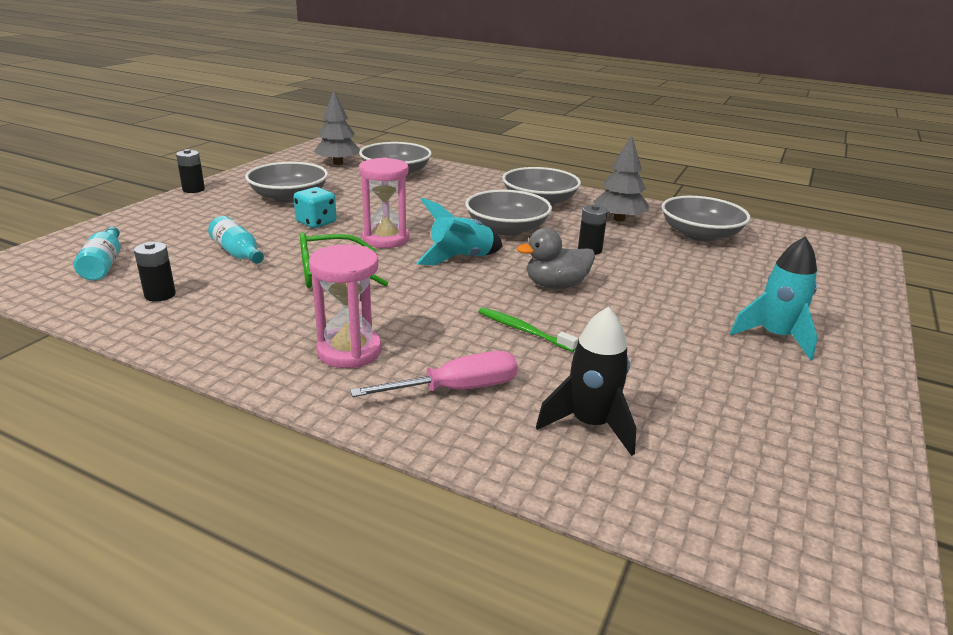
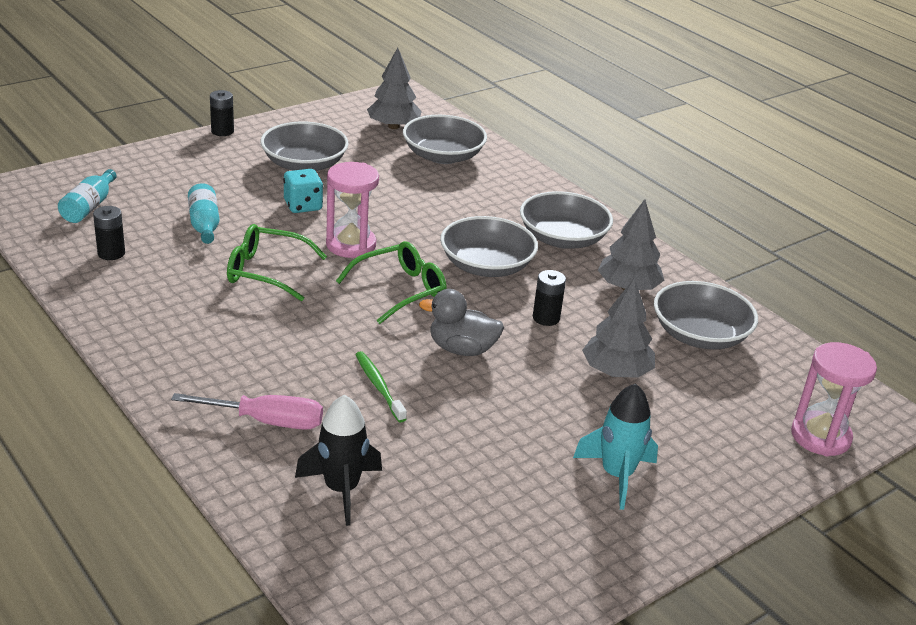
camera: 25 degrees right, 5 degrees up
(349, 351) = (214, 357): pink hourglass -> pink hourglass (820, 436)
(460, 259) = (400, 290): turquoise rocket -> green glasses
(680, 270) = (616, 372): none -> grey tree

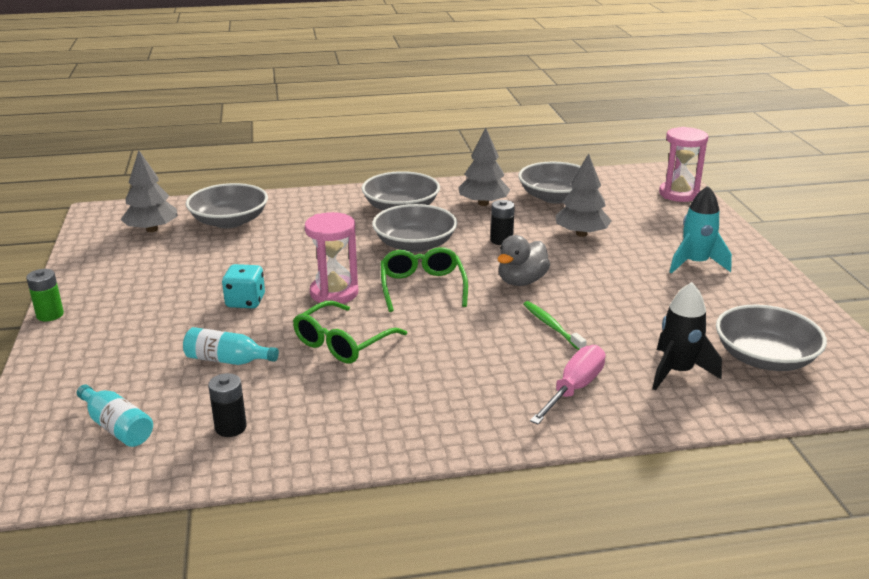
camera: 60 degrees left, 5 degrees down
(222, 131) = (50, 315): black battery -> green battery
(304, 164) = (170, 285): grey bowl -> grey bowl (765, 358)
(379, 387) = (552, 326): green toothbrush -> green toothbrush turned 60 degrees clockwise

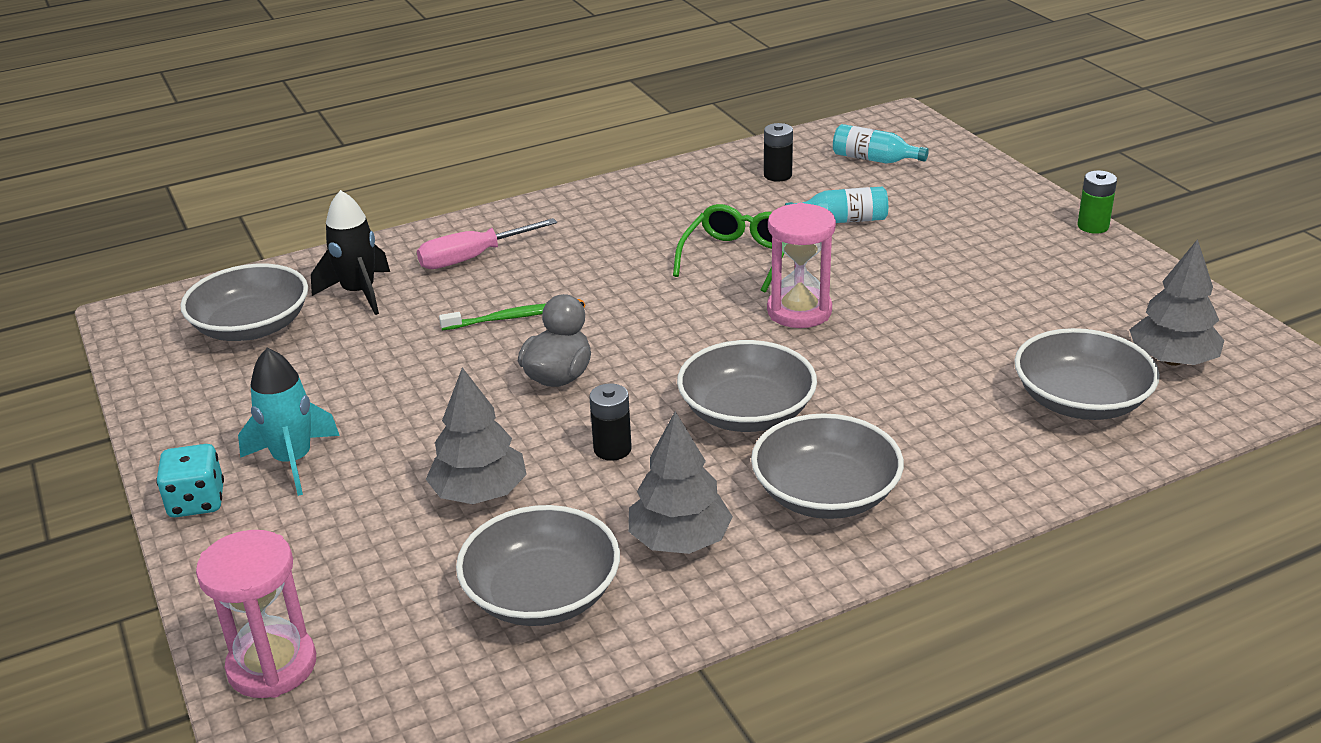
camera: 165 degrees right, 5 degrees up
(245, 301) = (896, 280): turquoise dice -> turquoise dice (197, 502)
(422, 287) = (691, 341): green glasses -> none
(552, 326) = (505, 319): green toothbrush -> green toothbrush turned 60 degrees counterclockwise
(574, 388) = (471, 258): pink screwdriver -> pink screwdriver turned 45 degrees clockwise

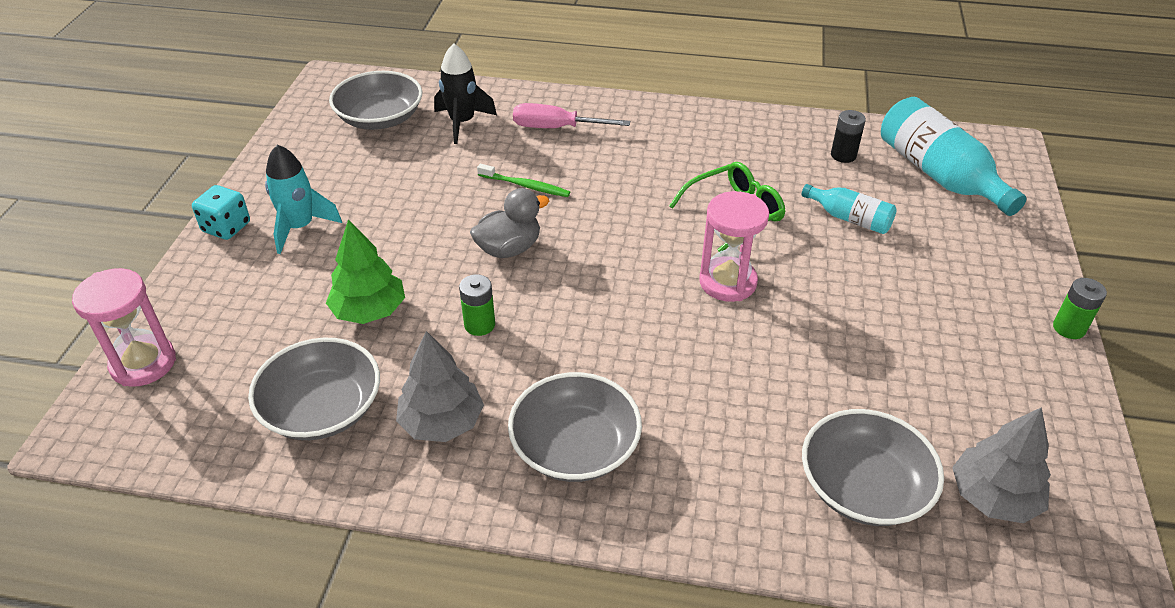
camera: 35 degrees right, 10 degrees up
(479, 493) = (369, 311): grey tree -> green tree
(612, 449) = (479, 325): black battery -> green battery
(746, 412) = (596, 346): grey bowl -> none
(874, 159) = (939, 175): turquoise bottle -> turquoise bottle, size x1.86

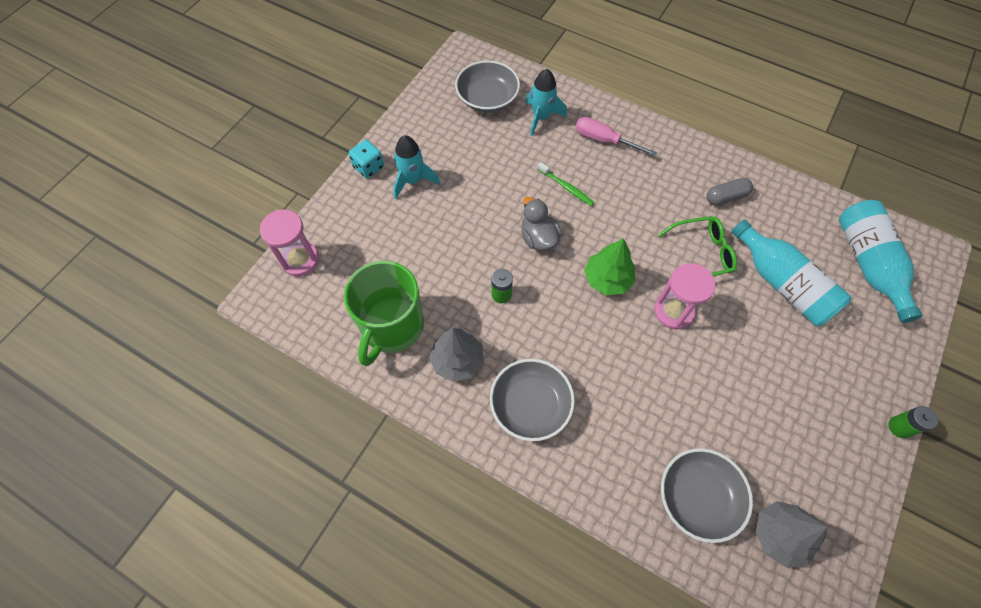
camera: 20 degrees right, 20 degrees up
(322, 409) = (391, 327): grey bowl -> green mug
(369, 311) = (437, 262): green tree -> green tree (607, 279)
(462, 123) = (541, 117): black rocket -> turquoise rocket
(509, 248) = (538, 238): grey duck -> grey duck turned 105 degrees counterclockwise
(737, 150) = (726, 197): none -> grey capsule
(843, 155) = (803, 225): black battery -> none
(849, 218) = (782, 284): turquoise bottle -> turquoise bottle, size x1.86

